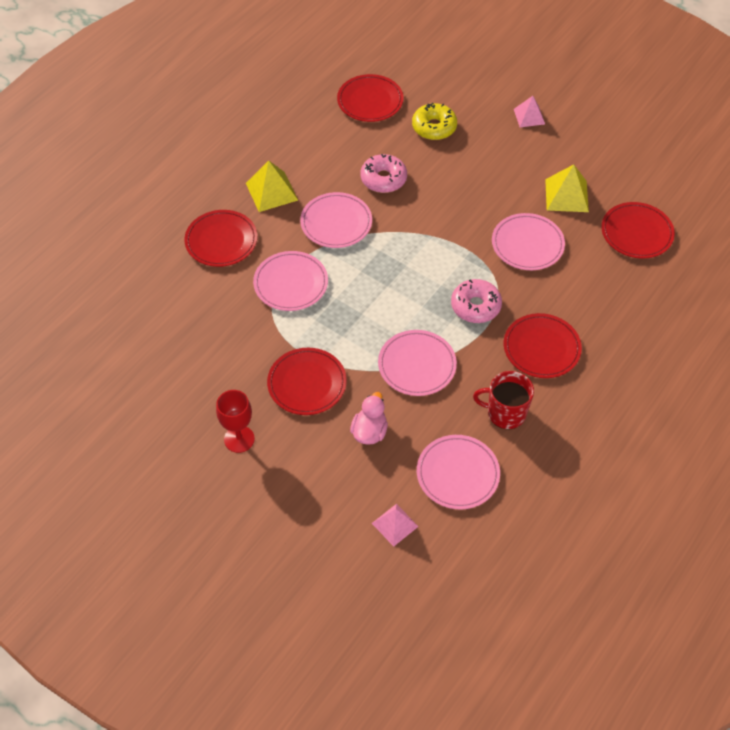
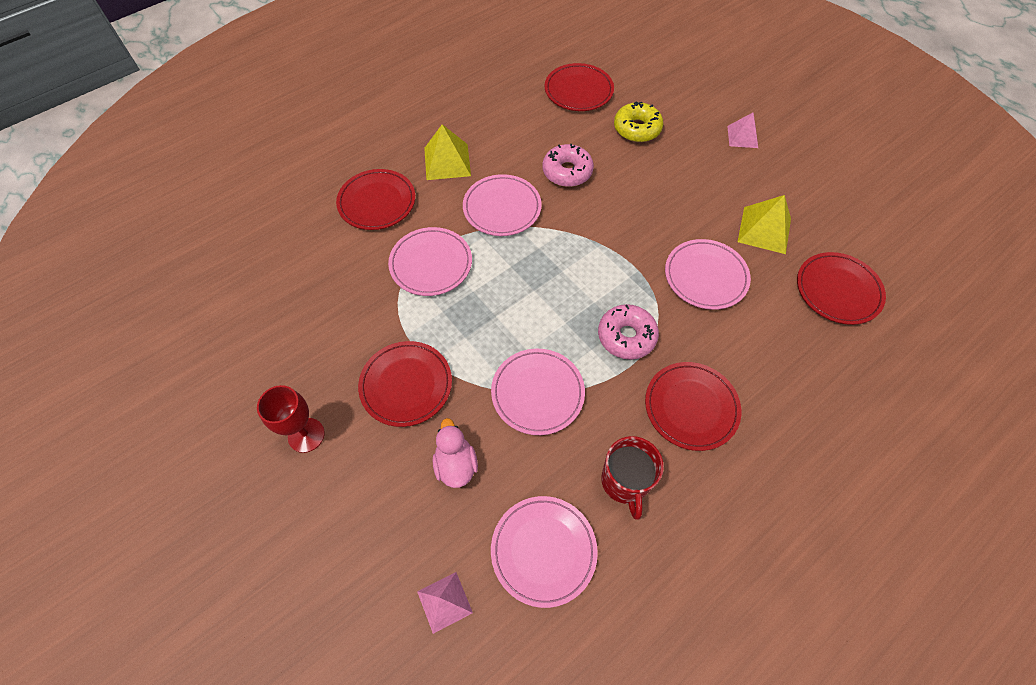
camera: 15 degrees right, 5 degrees up
(369, 432) = (456, 464): pink duck -> pink duck turned 45 degrees counterclockwise
(505, 413) = (625, 482): red mug -> red mug turned 120 degrees counterclockwise

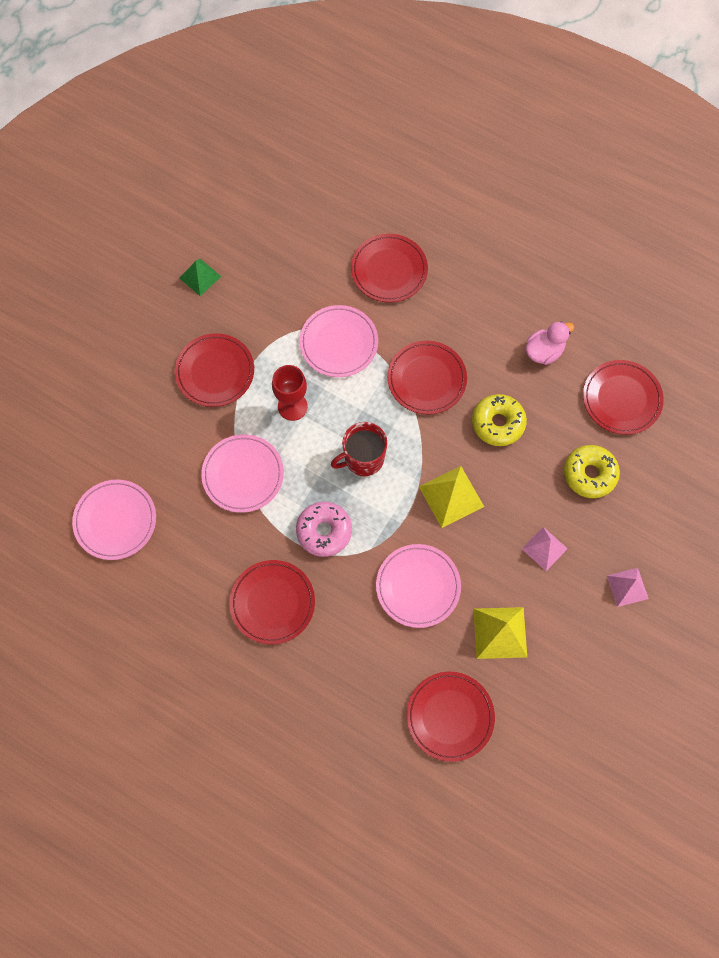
camera: 70 degrees right, 10 degrees up
(285, 366) = (200, 277): none -> green pyramid
(306, 435) = (149, 319): red goblet -> red goblet (292, 406)
(444, 602) = (60, 465): pink pyramid -> pink pyramid (544, 548)
(447, 161) = (464, 309): yellow pyramid -> yellow pyramid (451, 496)
(456, 464) = (161, 435): pink duck -> pink duck (544, 351)
(502, 208) = (426, 379): pink plate -> red plate
(567, 172) = (498, 423): pink donut -> yellow donut
(625, 482) = (188, 565): red mug -> red mug (363, 459)

